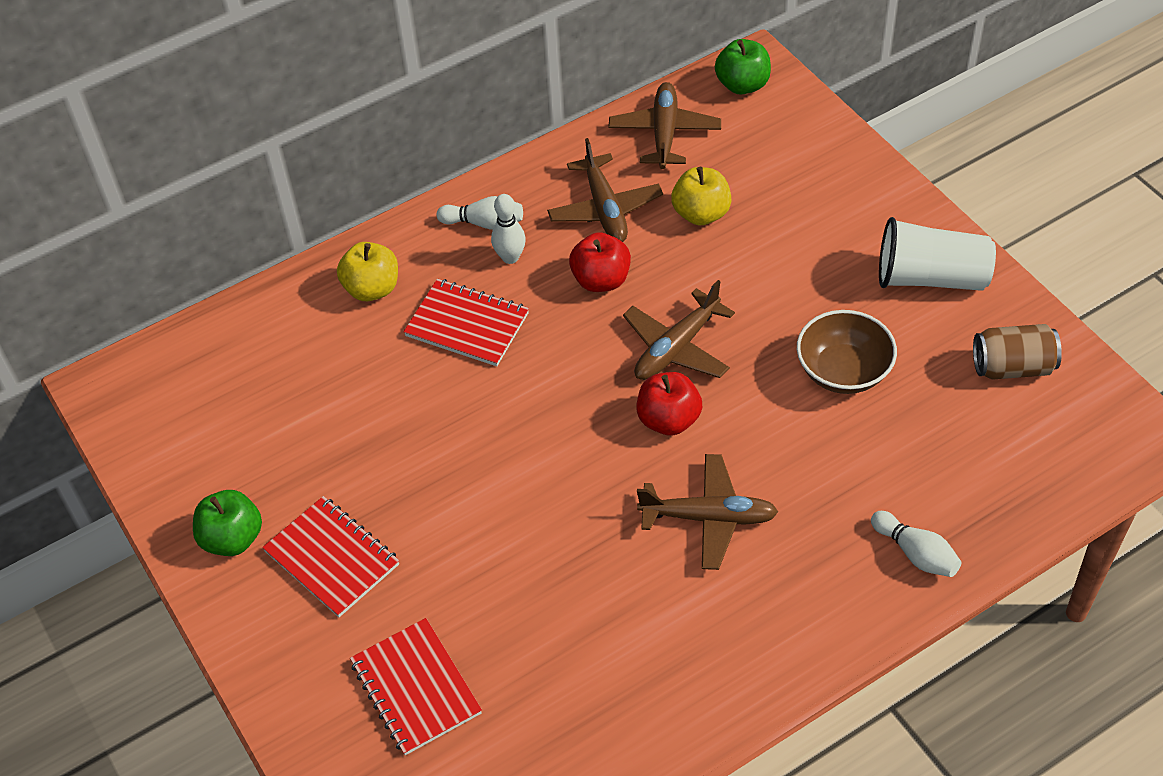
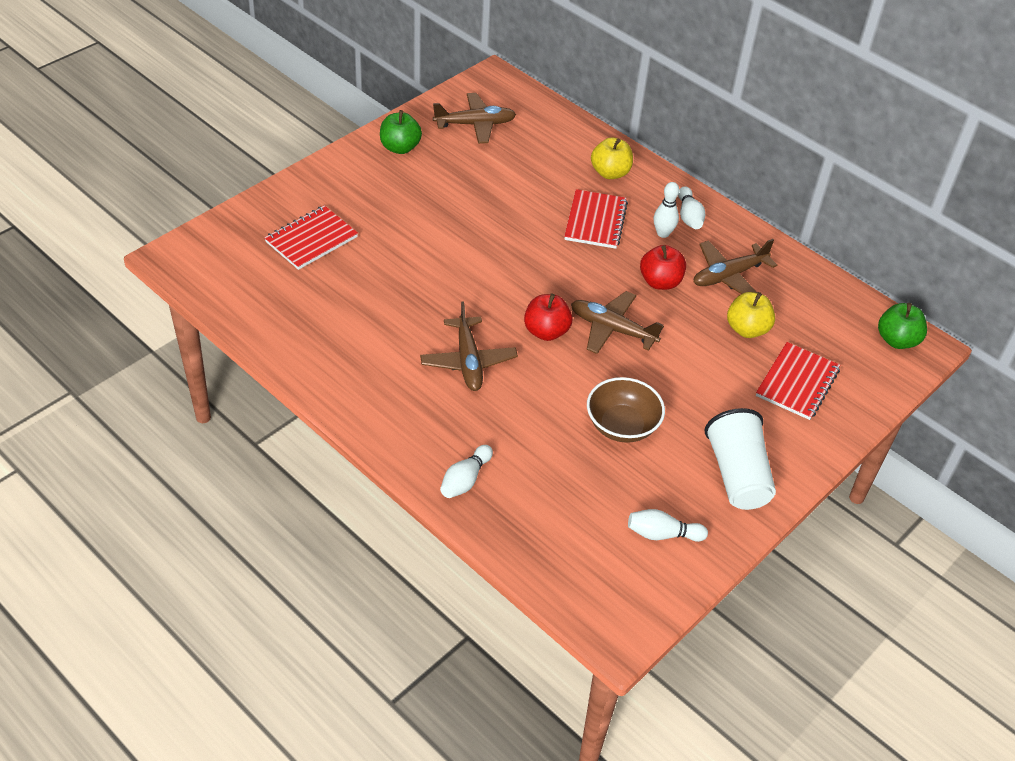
camera: 70 degrees right, 5 degrees down
(332, 558) = (395, 190): red notebook -> red notebook (797, 383)
(664, 133) = (821, 300): brown plane -> brown plane (475, 124)
(1012, 367) = (662, 534): brown can -> white bowling pin

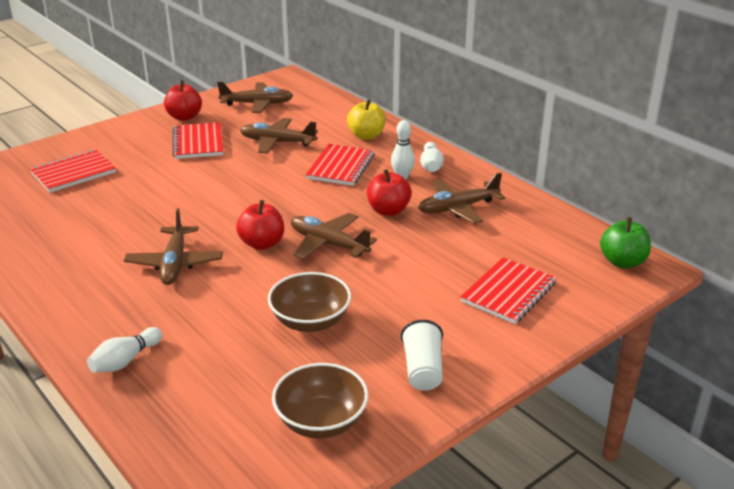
camera: 10 degrees right, 15 degrees down
(400, 147) = (184, 117): green apple -> red apple
(430, 189) = (198, 143): none -> red notebook
(516, 186) = (277, 142): none -> brown plane
(662, 534) = (321, 421): white bowling pin -> brown bowl
(737, 475) = (423, 370): white cup -> white cup, size x0.66
(747, 329) = (465, 248): yellow apple -> none

